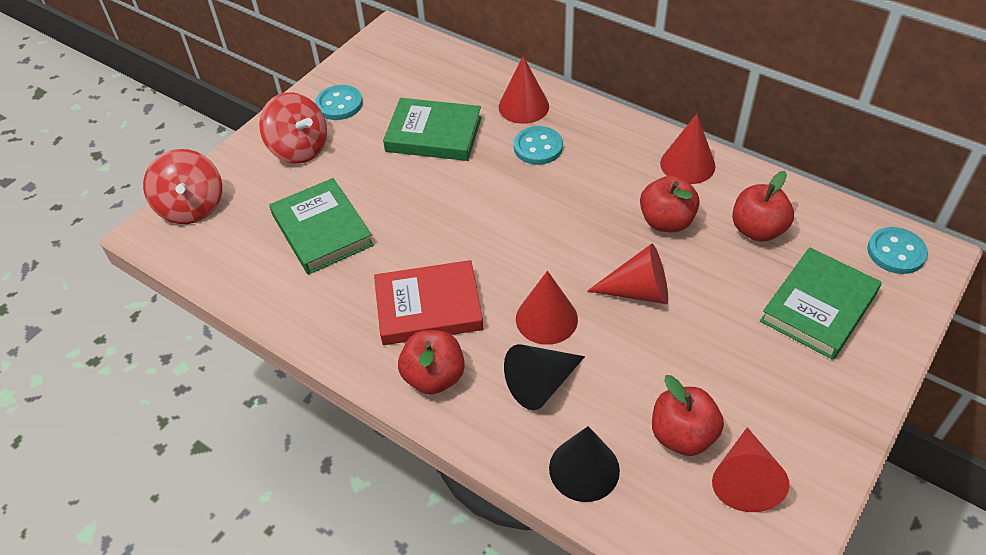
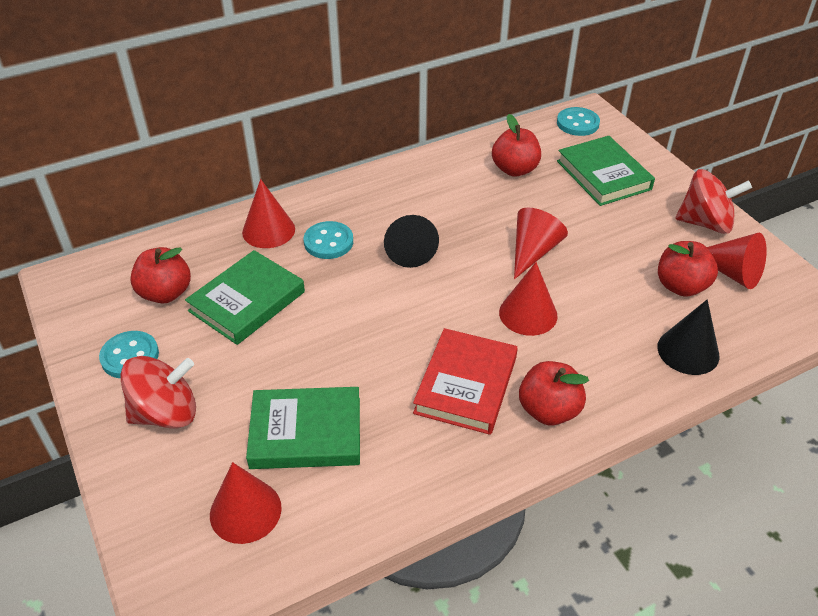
camera: 65 degrees left, 5 degrees down
(192, 207) = (167, 546): red spinning top -> red spinning top (705, 223)
(541, 384) = (594, 343): black cone -> black cone (409, 249)
(666, 221) = (473, 208): red apple -> red apple (165, 293)
(687, 164) = (422, 172): red cone -> red cone (245, 511)

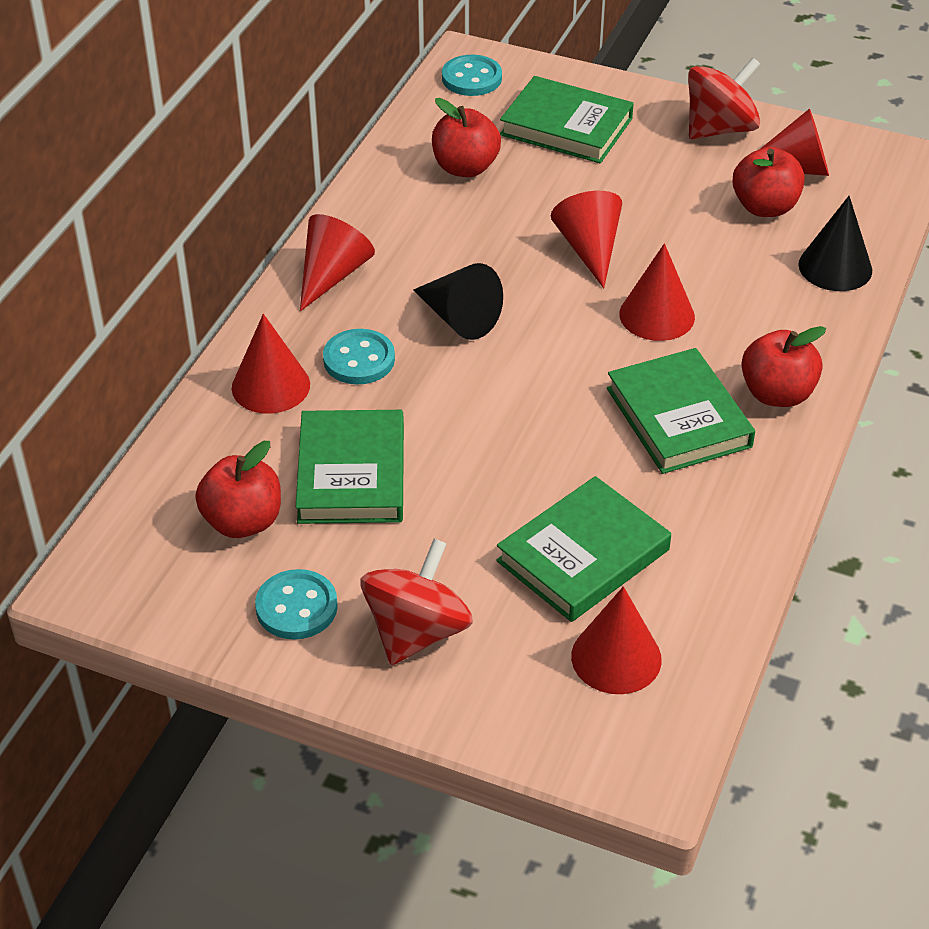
camera: 40 degrees left, 0 degrees up
(371, 190) = (332, 275): none -> red cone
(466, 385) = (679, 417): red book -> green book

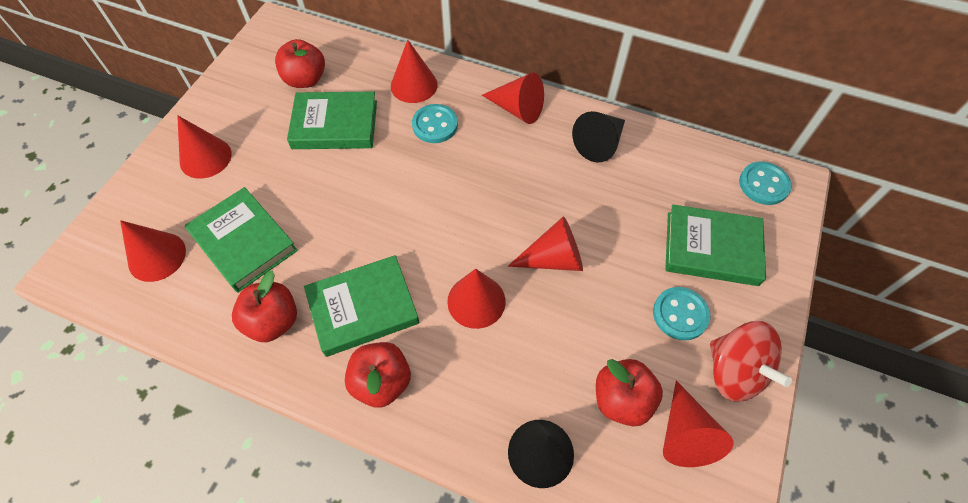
camera: 90 degrees right, 15 degrees up
(296, 607) = (237, 105): turquoise button -> turquoise button (680, 314)
(417, 631) = (205, 157): red spinning top -> red cone
(459, 318) = (474, 177): black cone -> black cone (599, 144)
(465, 168) = (644, 180): red apple -> red apple (273, 321)
(566, 126) = (711, 248): green book -> green book turned 75 degrees clockwise

